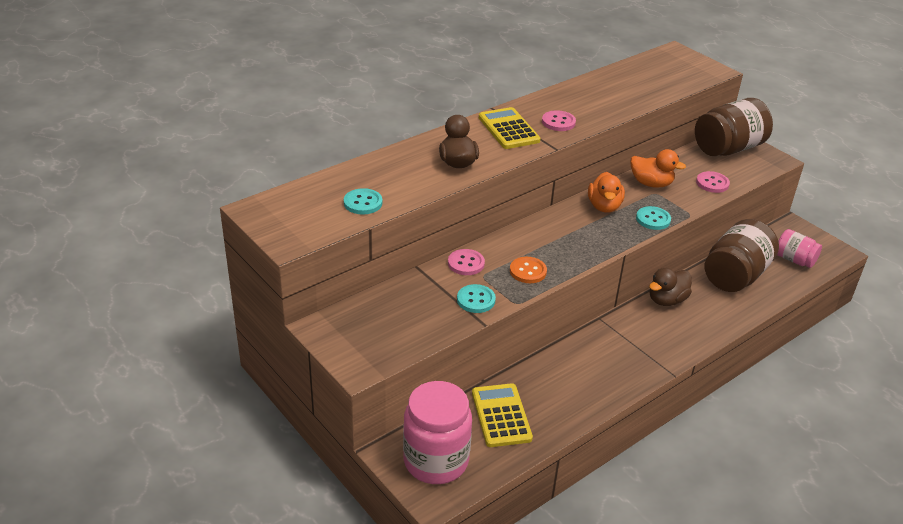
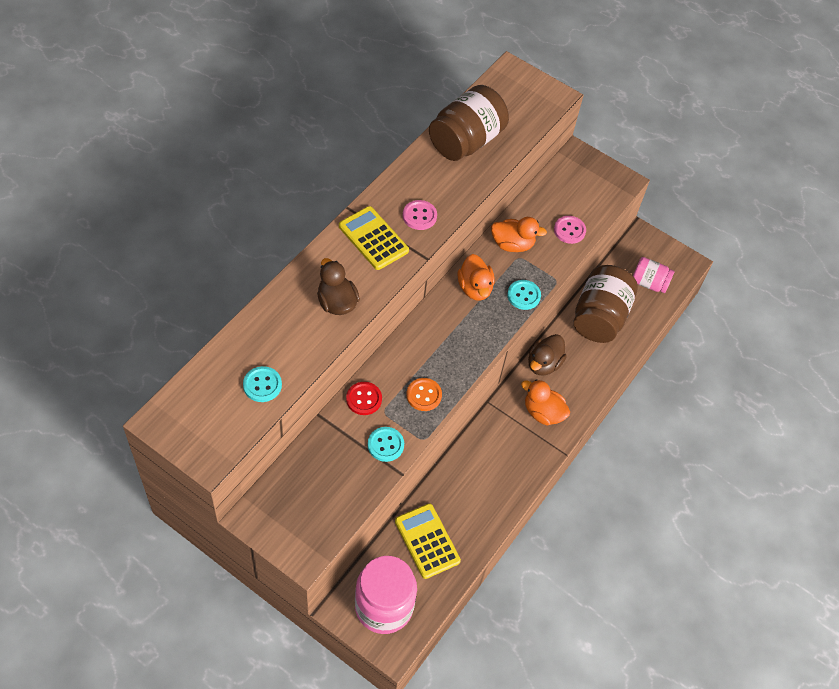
camera: 20 degrees left, 20 degrees up
(466, 263) = (364, 399): pink button -> red button
(656, 337) = (543, 412): none -> orange duck
(728, 148) = (576, 175): brown jar -> brown jar (466, 141)

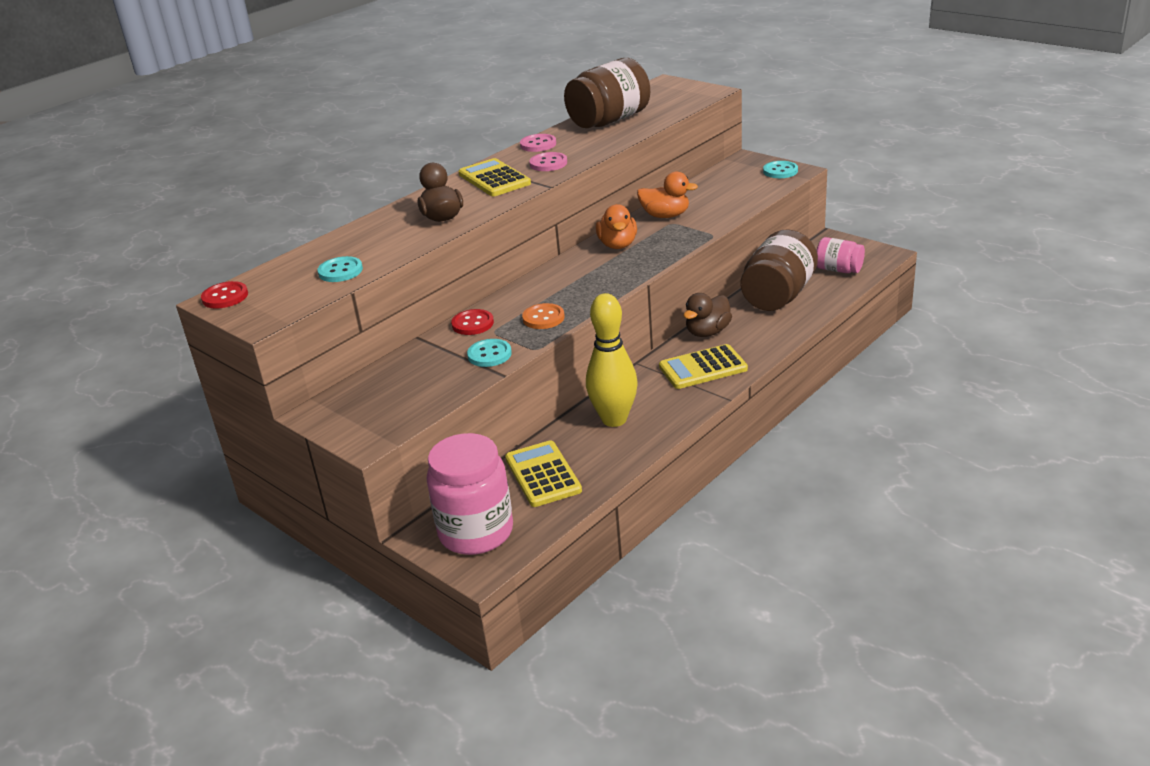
camera: 15 degrees right, 25 degrees down
(166, 418) = (225, 297): none -> red button
(476, 475) = (614, 419): none -> yellow bowling pin
(523, 295) = (673, 246): turquoise button -> turquoise button (780, 171)
(543, 412) = (703, 368): orange duck -> yellow calculator
(569, 230) = (732, 203): pink button -> pink button (538, 144)

